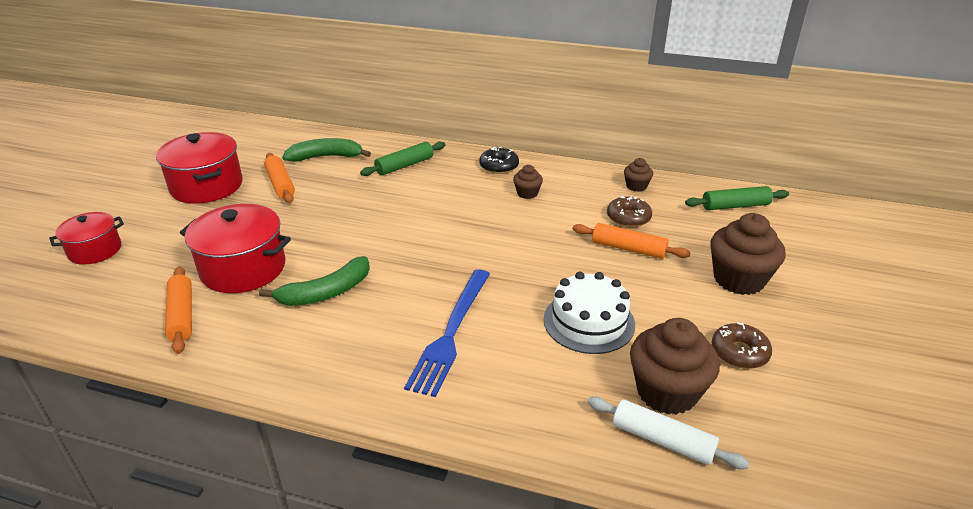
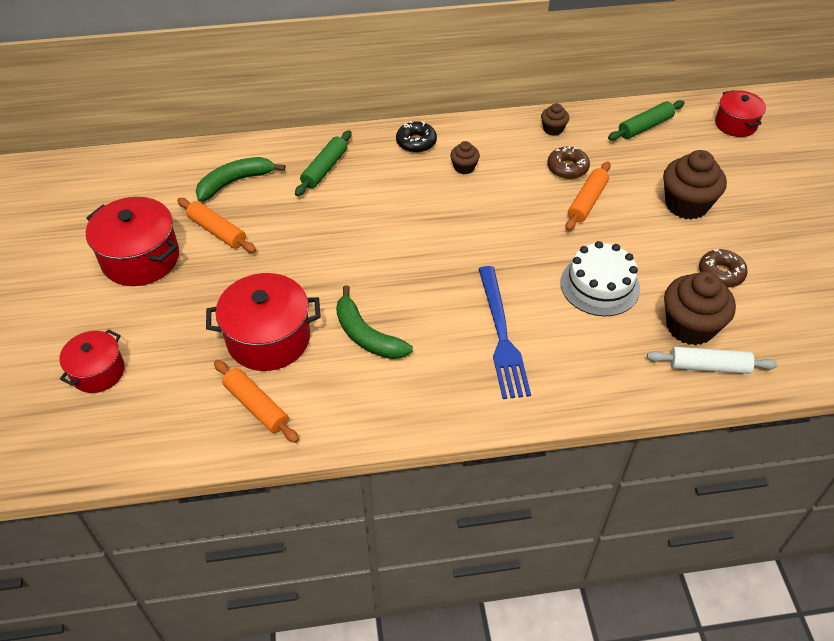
camera: 25 degrees left, 15 degrees up
(326, 292) = (367, 335): green banana -> green banana turned 105 degrees clockwise
(628, 248) = (587, 201): orange rolling pin -> orange rolling pin turned 60 degrees counterclockwise
(842, 227) = (735, 124): none -> red pot

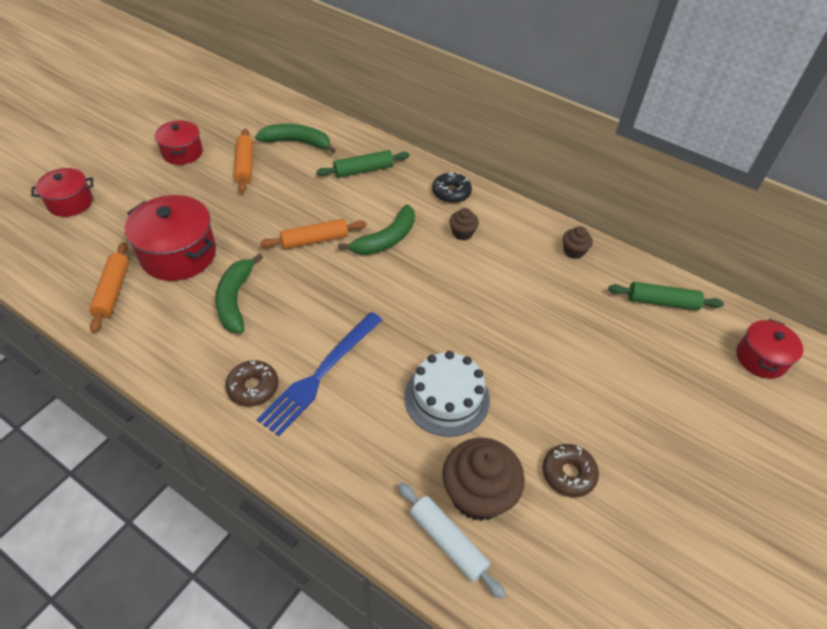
camera: 40 degrees right, 0 degrees up
(140, 258) = (182, 153): red pot -> red pot, size x0.62
(416, 210) = (386, 239): none -> green banana
(567, 168) = (545, 288): brown donut -> brown donut (253, 387)
(587, 201) = (526, 325): orange rolling pin -> orange rolling pin (314, 240)
(686, 204) = (615, 391): brown cupcake -> none

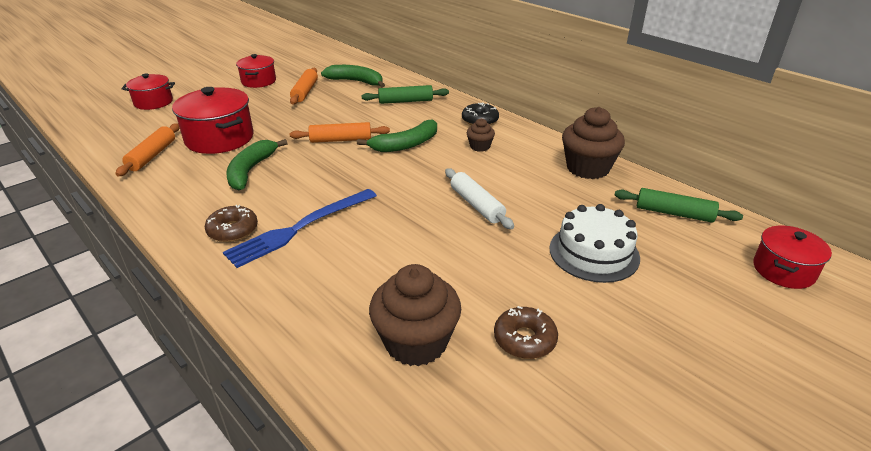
camera: 15 degrees right, 15 degrees down
(446, 398) = (415, 260): white cake -> white cake (594, 253)
(447, 542) = (365, 379): white rolling pin -> white rolling pin (476, 205)
(573, 251) = (587, 168): brown cupcake -> brown cupcake, size x2.00

